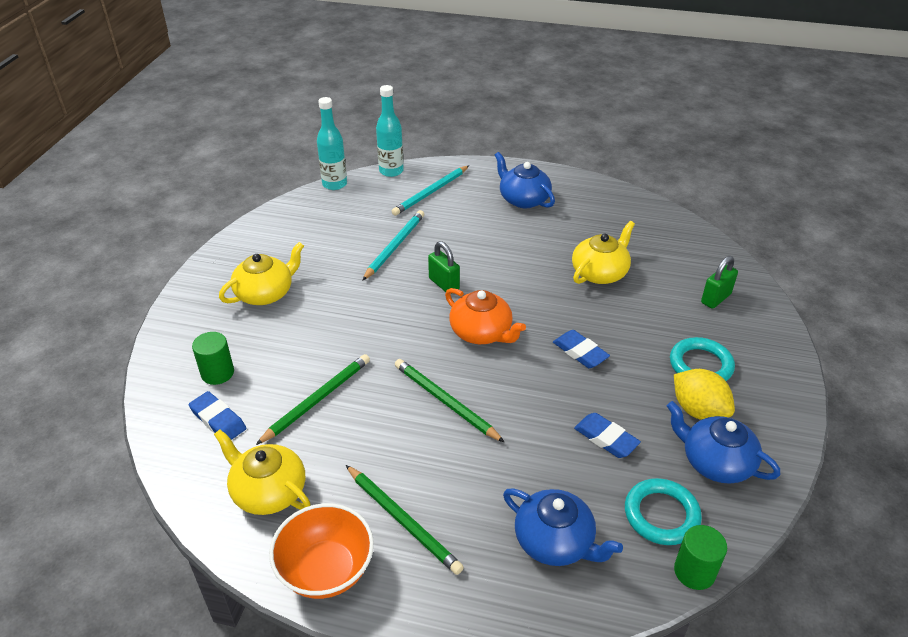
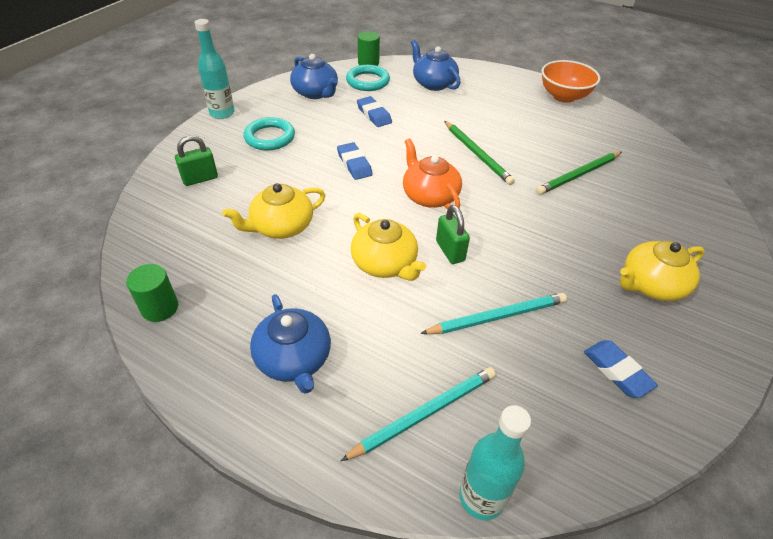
camera: 165 degrees left, 5 degrees up
(217, 373) = (672, 212): green cylinder -> green cylinder (160, 308)
(218, 420) = (657, 177): blue eraser -> blue eraser (617, 371)
(268, 491) = (605, 132): yellow teapot -> yellow teapot (385, 263)
(334, 184) = (587, 485): turquoise bottle -> turquoise bottle (222, 113)
(394, 246) = (497, 316): turquoise pencil -> turquoise pencil turned 150 degrees counterclockwise
(403, 520) = (518, 105): green pencil -> none
(698, 410) = (300, 115): yellow lemon -> none

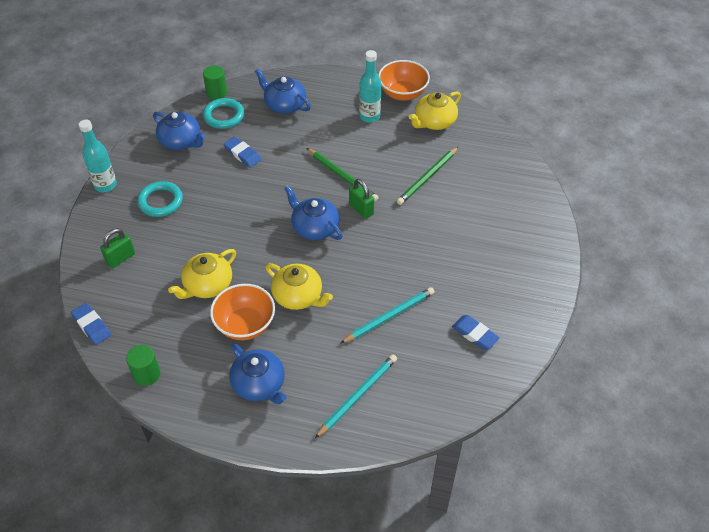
camera: 15 degrees left, 5 degrees up
(306, 280) = (245, 325): none -> orange bowl
(354, 164) = (244, 211): blue eraser -> blue eraser (91, 325)
(429, 196) = (314, 227): orange teapot -> blue teapot
(450, 251) = (343, 273): green padlock -> green padlock (361, 209)
(481, 497) = (404, 435): turquoise bottle -> turquoise bottle (369, 116)
(651, 285) = (491, 263): yellow teapot -> yellow teapot (434, 122)

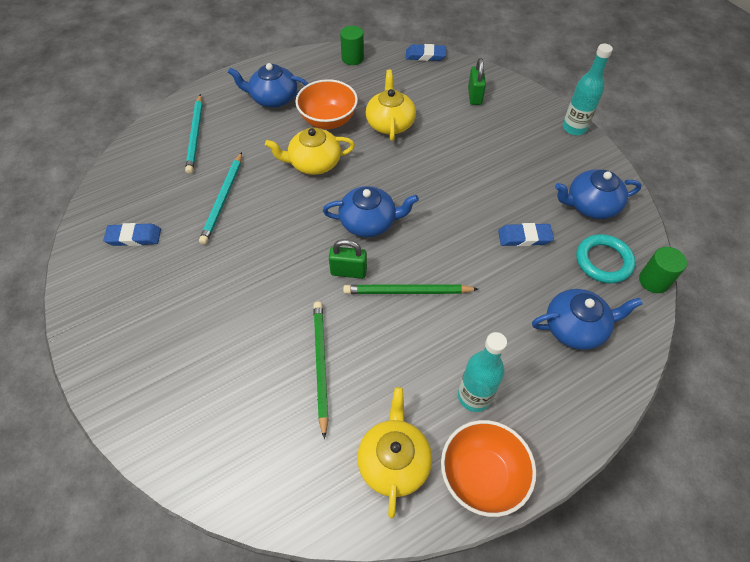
camera: 135 degrees right, 5 degrees up
(160, 201) = (516, 148): turquoise ring -> none

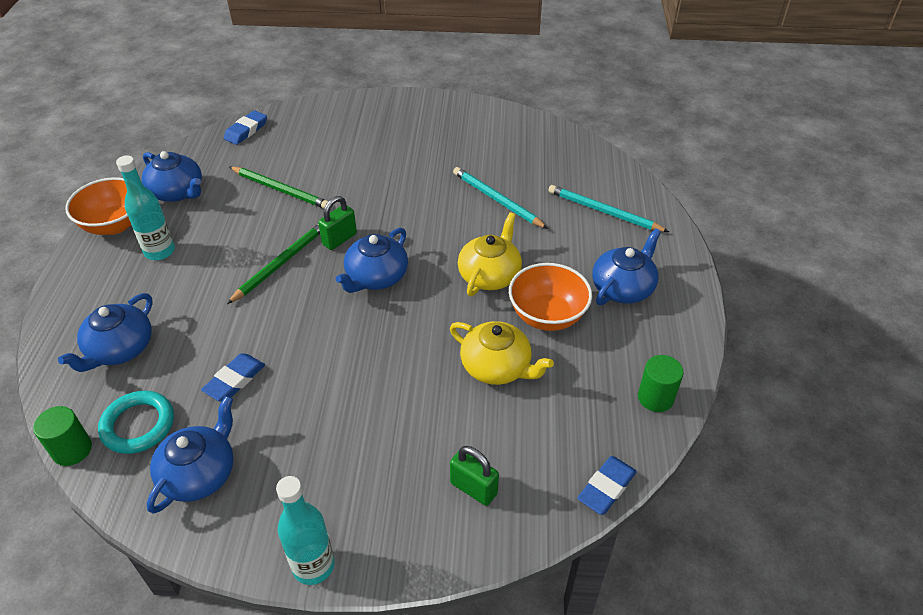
camera: 125 degrees right, 10 degrees down
(134, 237) = (500, 143): blue eraser -> blue eraser (246, 130)
(394, 461) = (177, 192): yellow teapot -> blue teapot

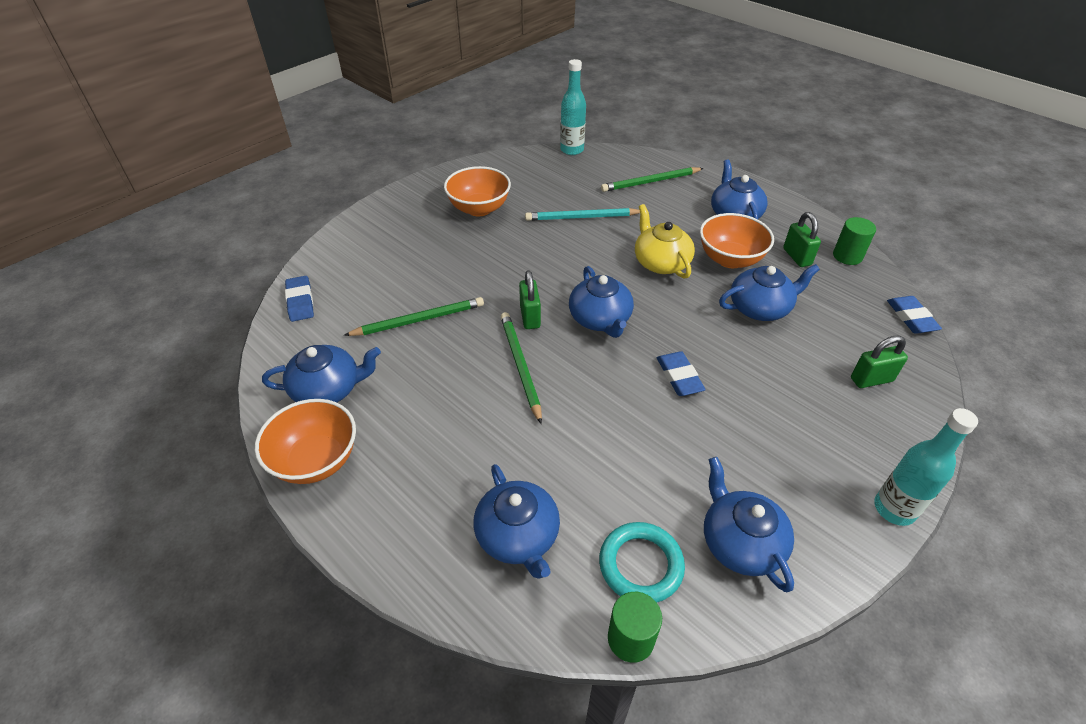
camera: 50 degrees left, 0 degrees up
(160, 251) = (404, 442): turquoise bottle -> turquoise bottle (572, 150)
(235, 380) = (642, 465): blue eraser -> blue eraser (679, 376)
(440, 143) = (479, 208): none -> orange bowl
(497, 367) = (760, 308): yellow teapot -> blue teapot
(603, 211) = (650, 182): turquoise pencil -> green pencil
(607, 360) = (797, 257): none -> green padlock

